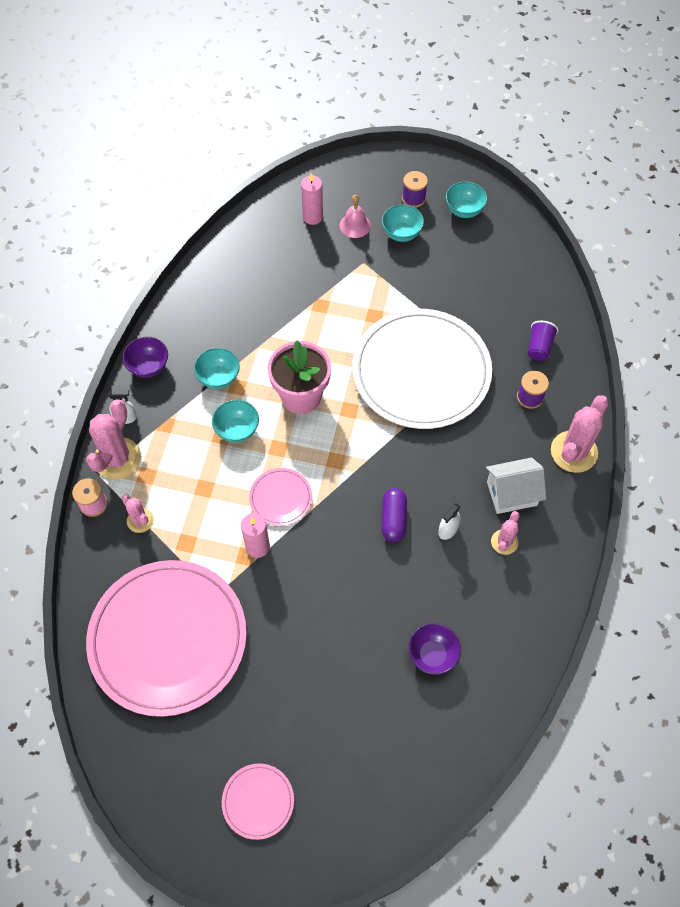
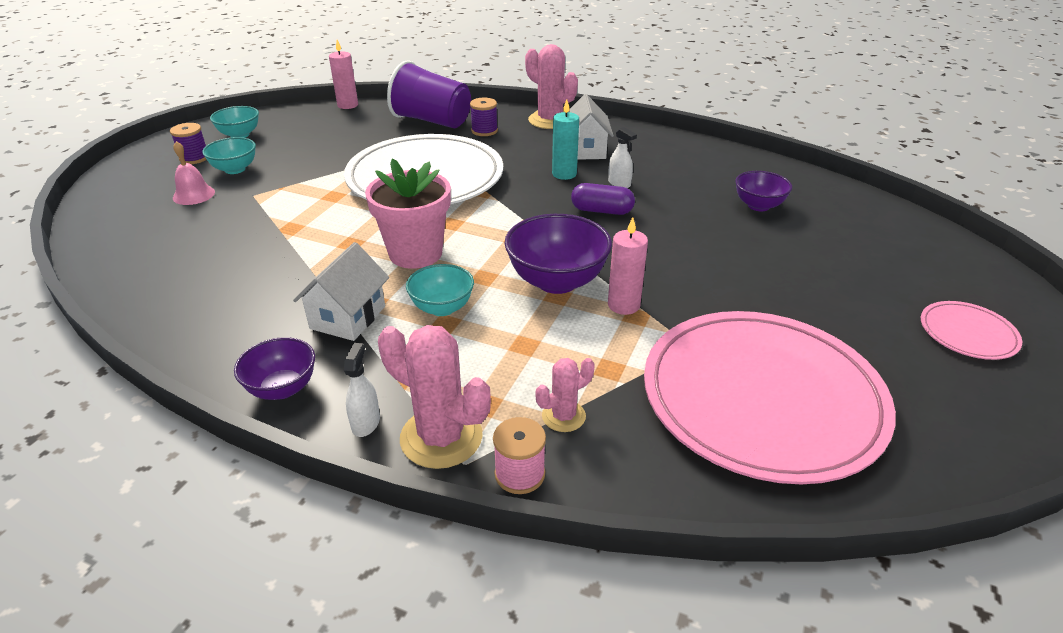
camera: 80 degrees left, 25 degrees down
(218, 378) = (348, 317): turquoise bowl -> white house
(280, 498) = (557, 281): pink plate -> purple bowl
(312, 217) = (150, 221): pink candle -> pink candle (348, 105)
(455, 481) = (564, 174): none -> turquoise candle
(504, 542) = (636, 159): pink cactus -> none
(539, 347) = (432, 121): purple cup -> purple cup, size x2.08

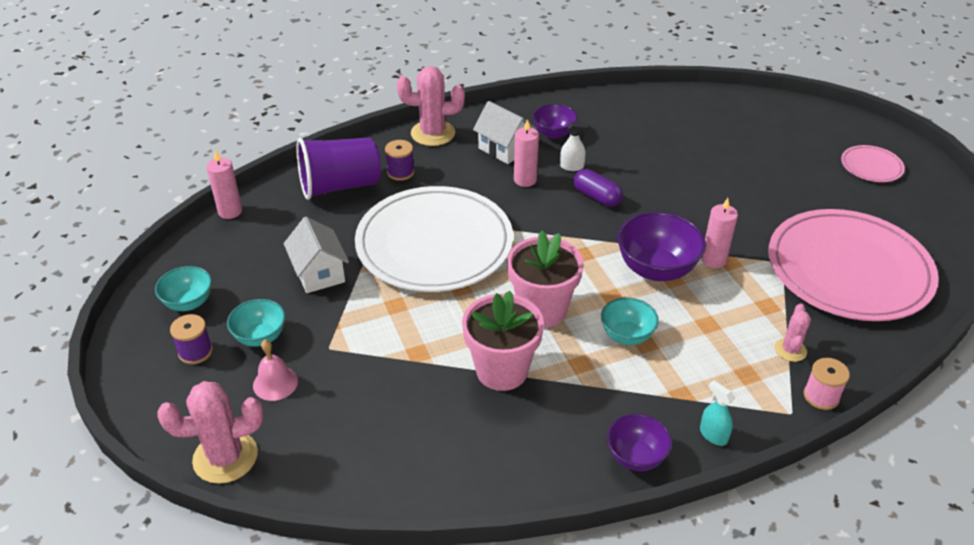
camera: 45 degrees left, 5 degrees up
(315, 270) = (502, 370): none -> pink flower pot
(348, 317) = (586, 385): white house -> white house (319, 273)
(366, 423) = (713, 435): white spray bottle -> turquoise spray bottle
(441, 437) = (759, 410): pink cactus -> pink cactus (225, 457)
(564, 174) = (525, 180): turquoise candle -> pink candle
(602, 211) = (596, 197): purple capsule -> purple capsule turned 75 degrees clockwise
(758, 206) = (674, 136): purple bowl -> purple bowl (554, 133)

